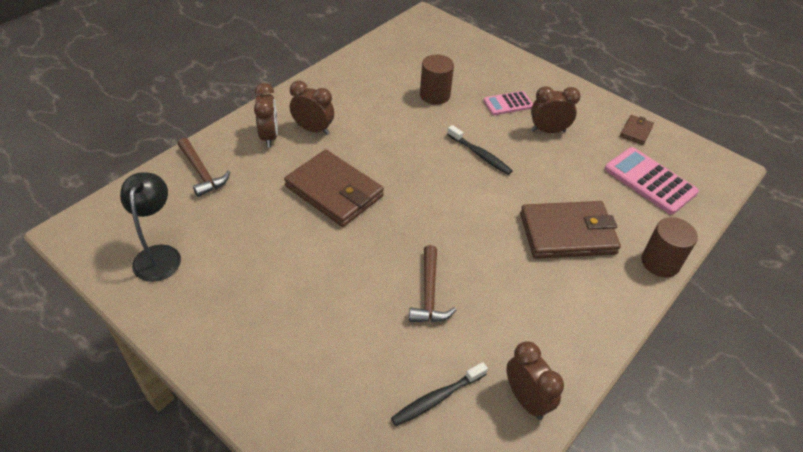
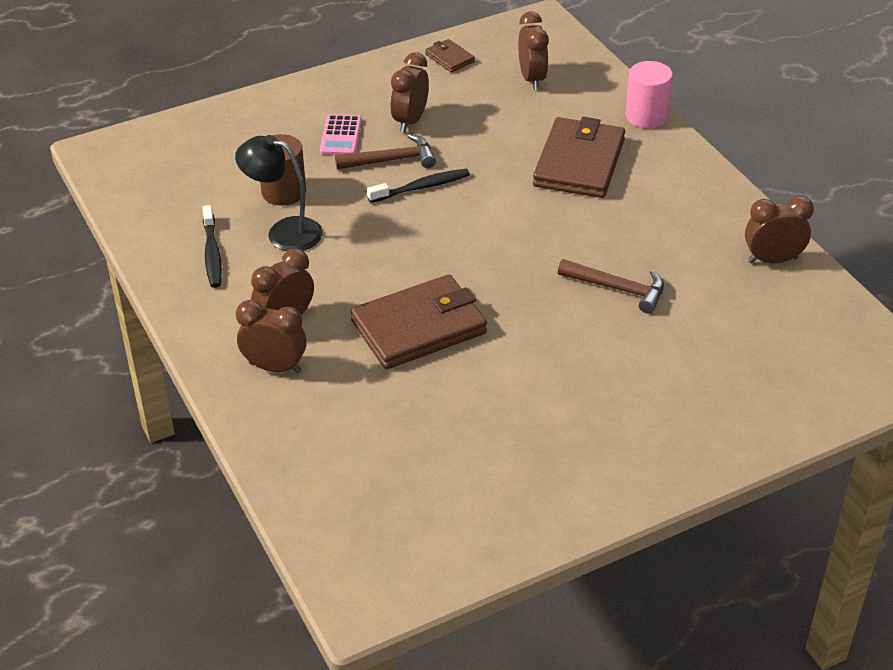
camera: 65 degrees left, 5 degrees down
(159, 255) = (452, 513): black lamp -> black lamp (284, 232)
(202, 173) = (312, 449): brown hammer -> brown hammer (391, 160)
(436, 398) = (751, 320): black toothbrush -> black toothbrush (212, 254)
(649, 181) = (532, 79): pink calculator -> brown clock
(660, 262) = (646, 116): brown cylinder -> pink cylinder

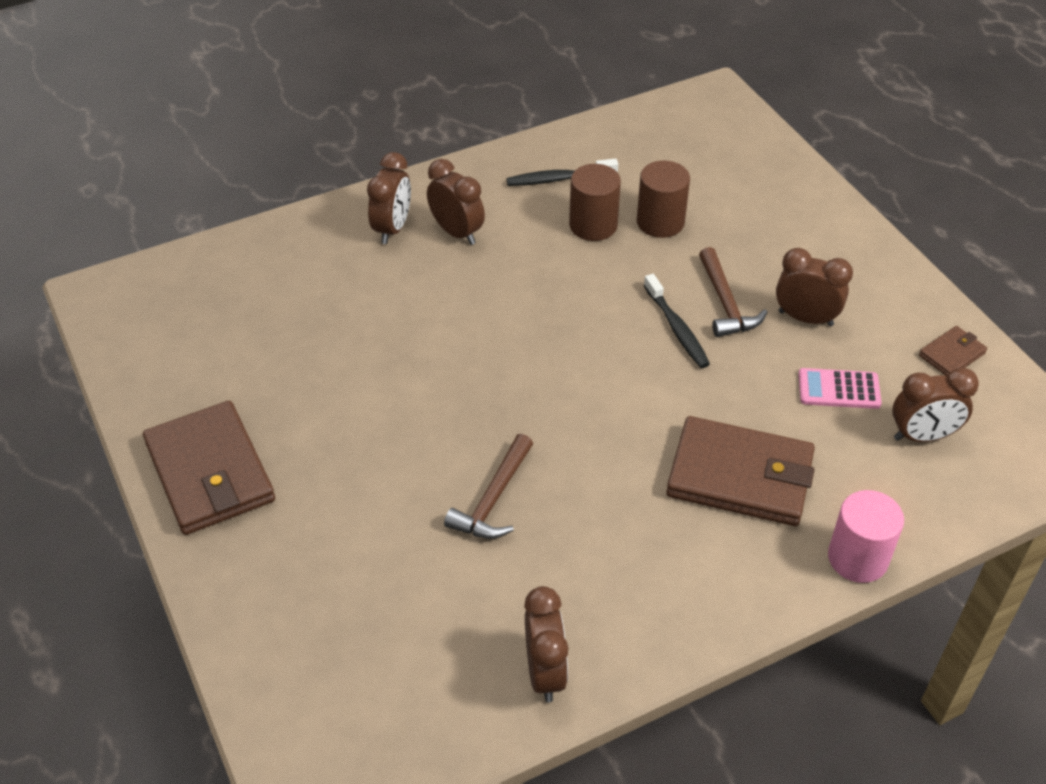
camera: 90 degrees right, 5 degrees up
(284, 232) = (593, 225): black lamp -> brown cylinder
(341, 136) = (766, 261): pink calculator -> pink calculator (839, 389)
(419, 327) = (440, 327): brown wallet -> brown wallet (210, 472)

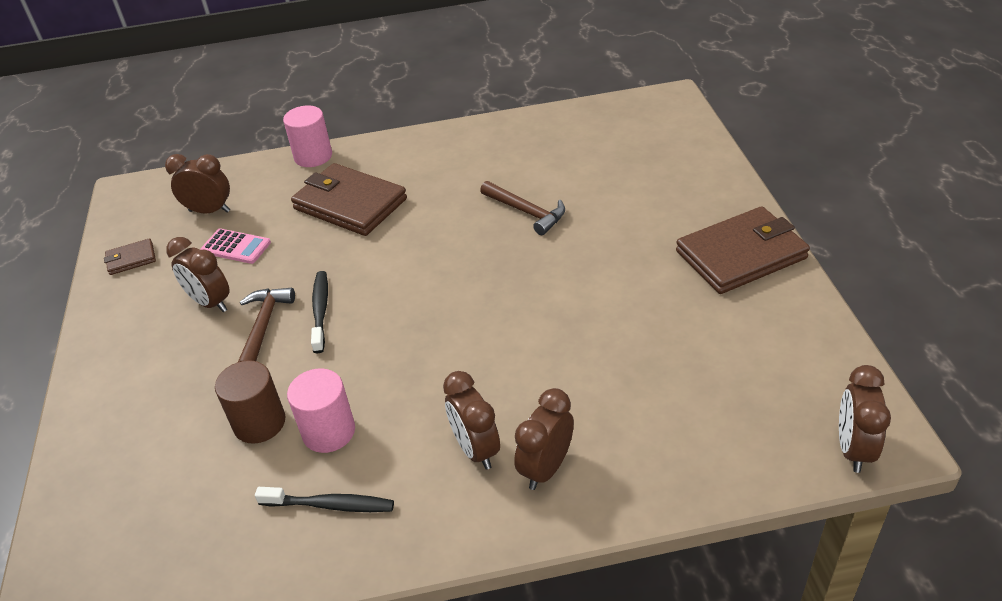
camera: 160 degrees left, 5 degrees down
(210, 472) = (741, 255): brown wallet -> brown wallet turned 75 degrees clockwise
(493, 499) = (526, 212): brown hammer -> brown hammer turned 90 degrees clockwise
(545, 672) = (527, 130): brown clock -> brown clock (852, 449)
(593, 225) = (328, 431): brown cylinder -> pink cylinder

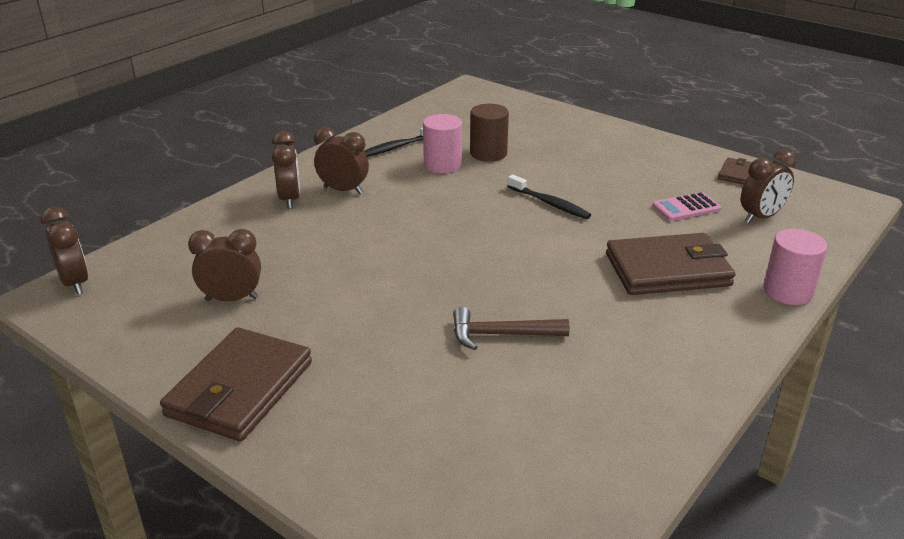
camera: 135 degrees right, 10 degrees down
(210, 303) = (630, 178): brown clock -> brown clock (232, 299)
(264, 326) = (570, 183): brown hammer -> none

